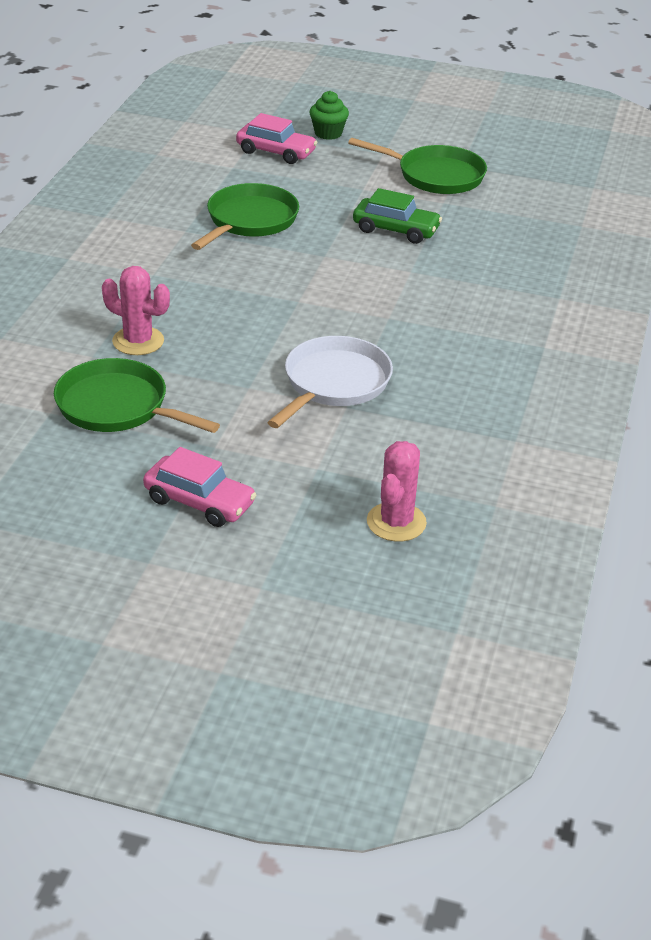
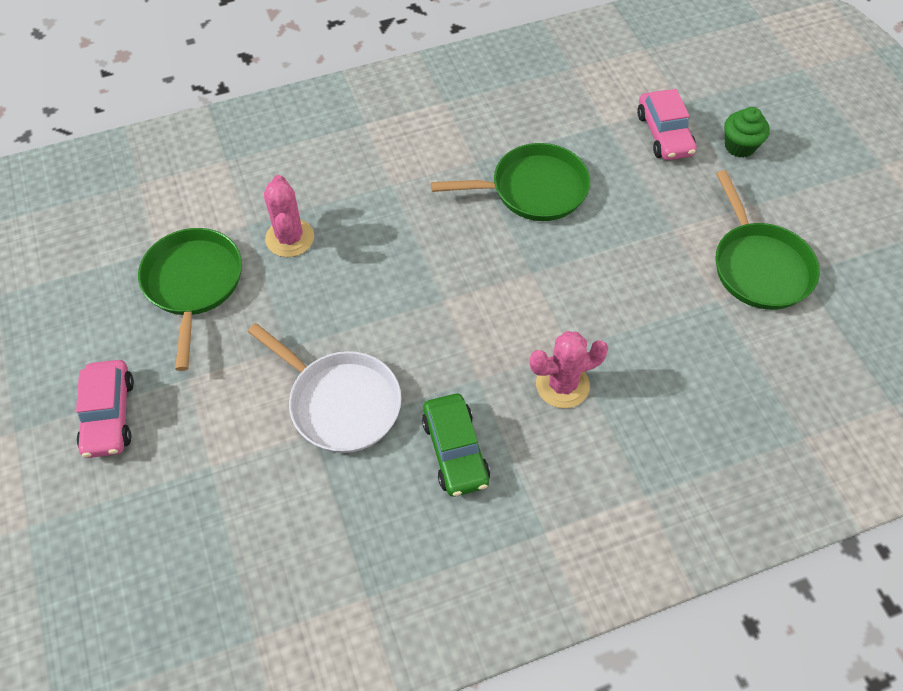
camera: 55 degrees right, 20 degrees up
(334, 384) = (340, 402): white pan -> white pan turned 45 degrees clockwise
(396, 230) = (628, 295): green car -> green car (455, 451)
(396, 522) = (175, 572): pink cactus -> pink cactus (562, 385)

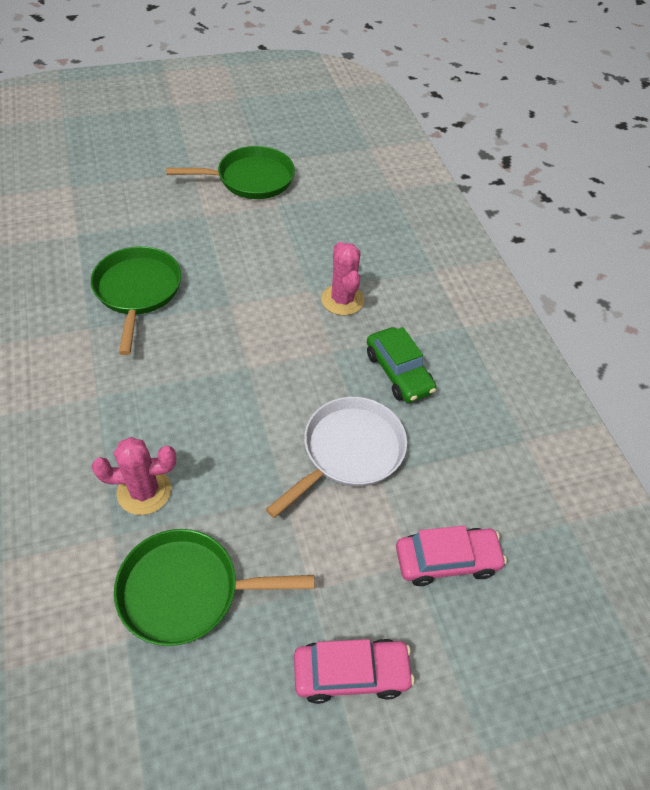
camera: 90 degrees left, 5 degrees down
(455, 451) = (398, 372): green car -> green car turned 75 degrees clockwise
(664, 134) = (103, 202): pink car -> pink car (446, 560)
(739, 146) = (132, 165): green cupcake -> none

